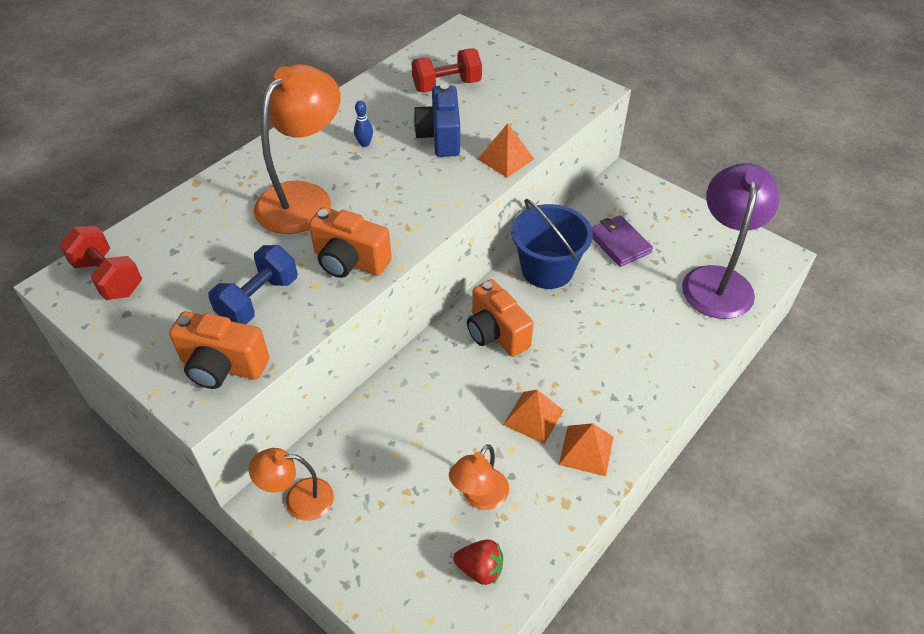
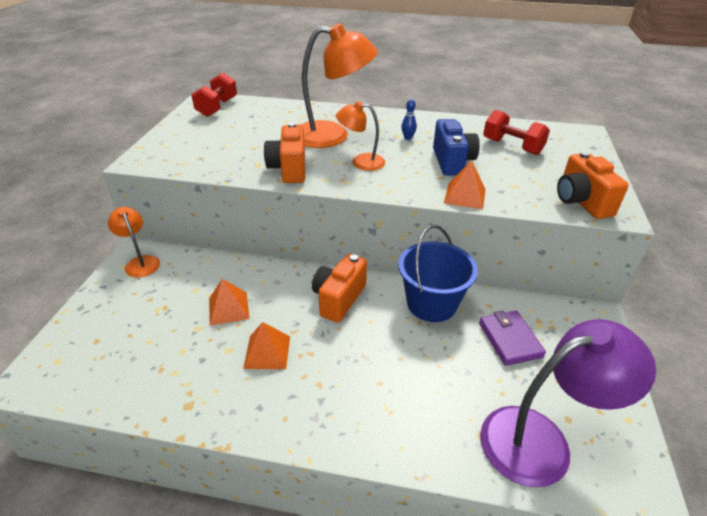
camera: 60 degrees right, 10 degrees down
(223, 366) = (169, 159): orange camera -> orange camera (581, 202)
(258, 300) = (231, 151): blue dumbbell -> none
(440, 137) = (452, 162): blue camera -> blue camera turned 120 degrees clockwise
(479, 497) = (174, 348): orange lamp -> orange lamp (361, 162)
(480, 569) = (108, 372): red strawberry -> none
(586, 450) = (250, 400): orange pyramid -> orange pyramid (228, 308)
(619, 243) = (509, 339): purple wallet -> purple wallet turned 45 degrees counterclockwise

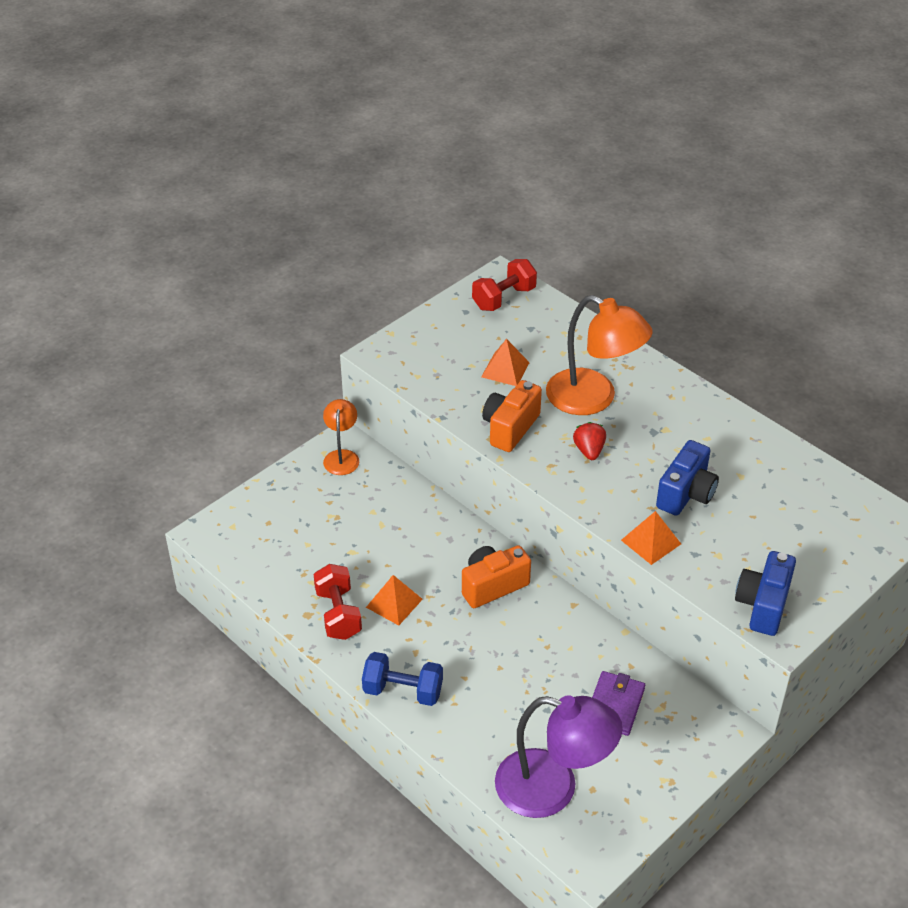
camera: 35 degrees right, 5 degrees up
(228, 308) = (389, 545): orange pyramid -> orange pyramid (505, 369)
(336, 428) = (403, 691): none -> blue dumbbell
(361, 162) = (589, 451): orange lamp -> red strawberry
(408, 138) = (673, 438): blue bowling pin -> none
(431, 304) = (575, 635): blue bucket -> none
(512, 146) = (780, 504): red dumbbell -> red dumbbell (338, 614)
(581, 202) = (763, 605): orange camera -> blue camera

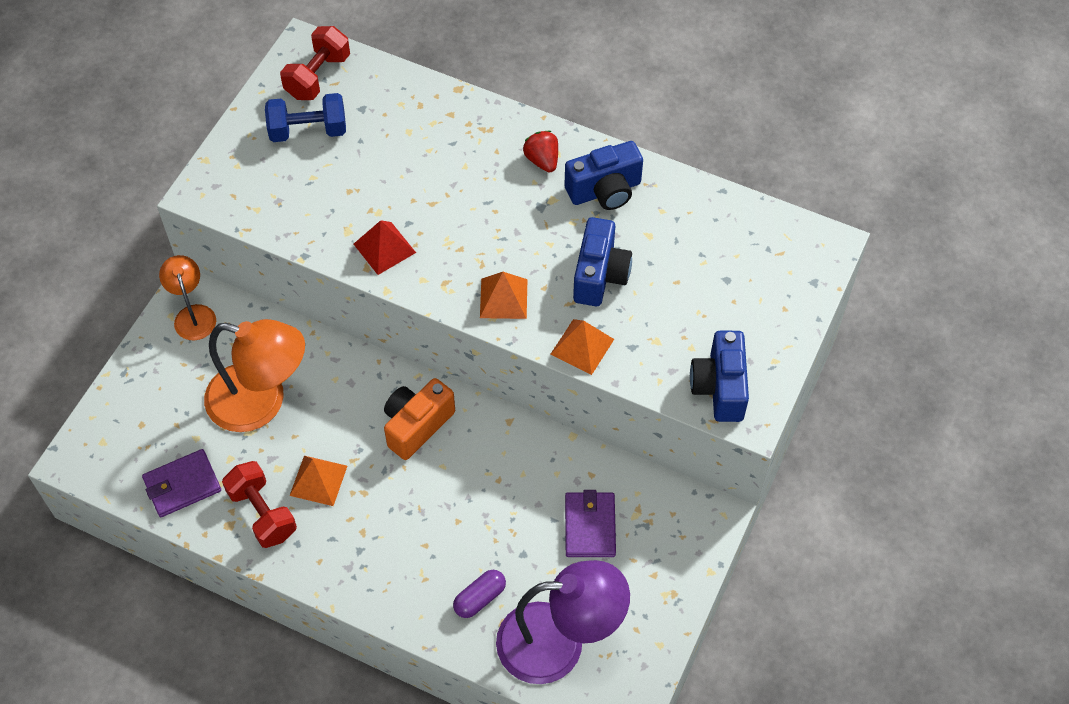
camera: 20 degrees left, 15 degrees up
(282, 575) = (182, 485): none -> purple wallet
(403, 691) = (366, 582): blue dumbbell -> blue dumbbell (308, 130)
(496, 732) = (480, 598): none -> purple capsule
(505, 369) = (352, 172): orange pyramid -> orange pyramid (503, 298)
(510, 428) = (384, 248): orange camera -> red pyramid
(589, 451) = (480, 252): red strawberry -> red strawberry (542, 160)
(593, 399) = (462, 183): orange lamp -> orange lamp (261, 402)
(714, 434) = (605, 191): none -> blue camera

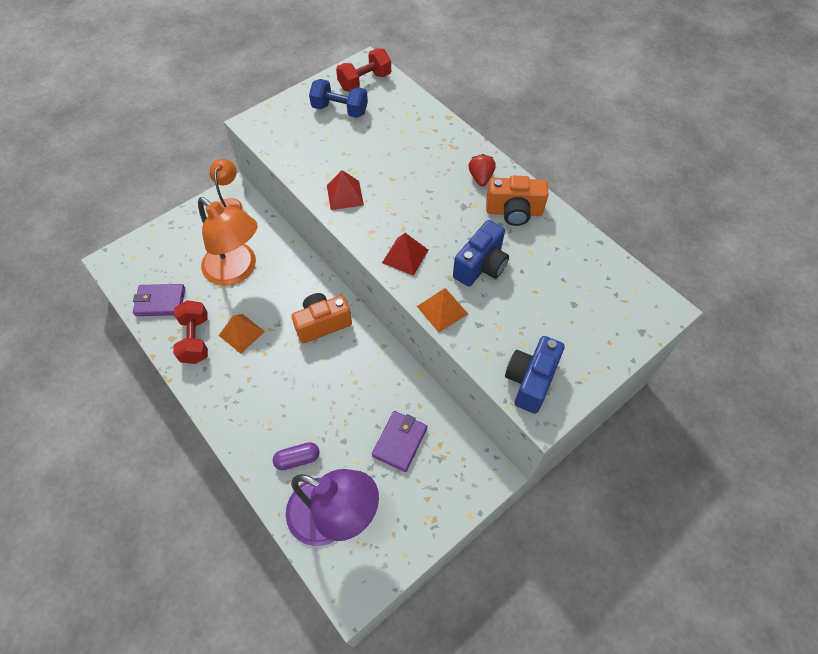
camera: 25 degrees right, 0 degrees up
(503, 298) = (405, 256): orange pyramid -> red pyramid
(605, 191) = (514, 212): blue camera -> orange camera

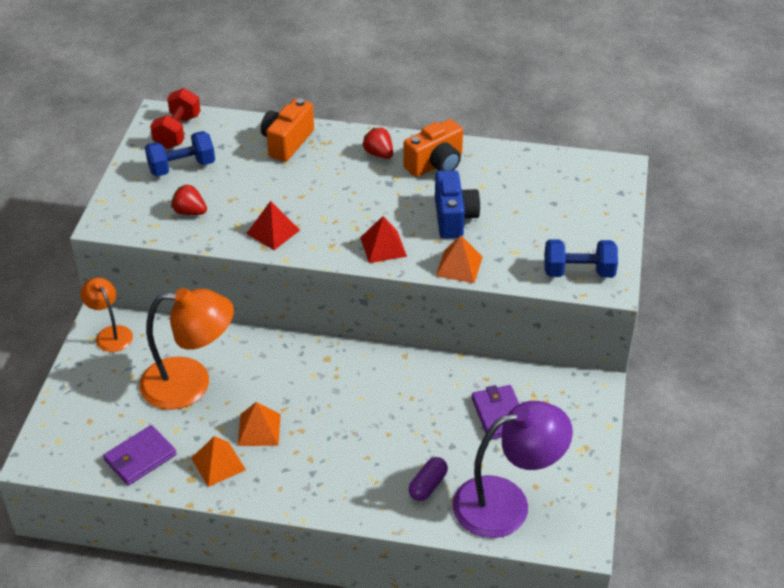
camera: 40 degrees left, 15 degrees down
(195, 339) = (218, 463): red dumbbell -> orange pyramid
(310, 146) = (190, 212): none -> red strawberry
(322, 324) = (329, 374): orange camera -> orange camera (287, 142)
(530, 381) = (578, 272): blue camera -> blue dumbbell

